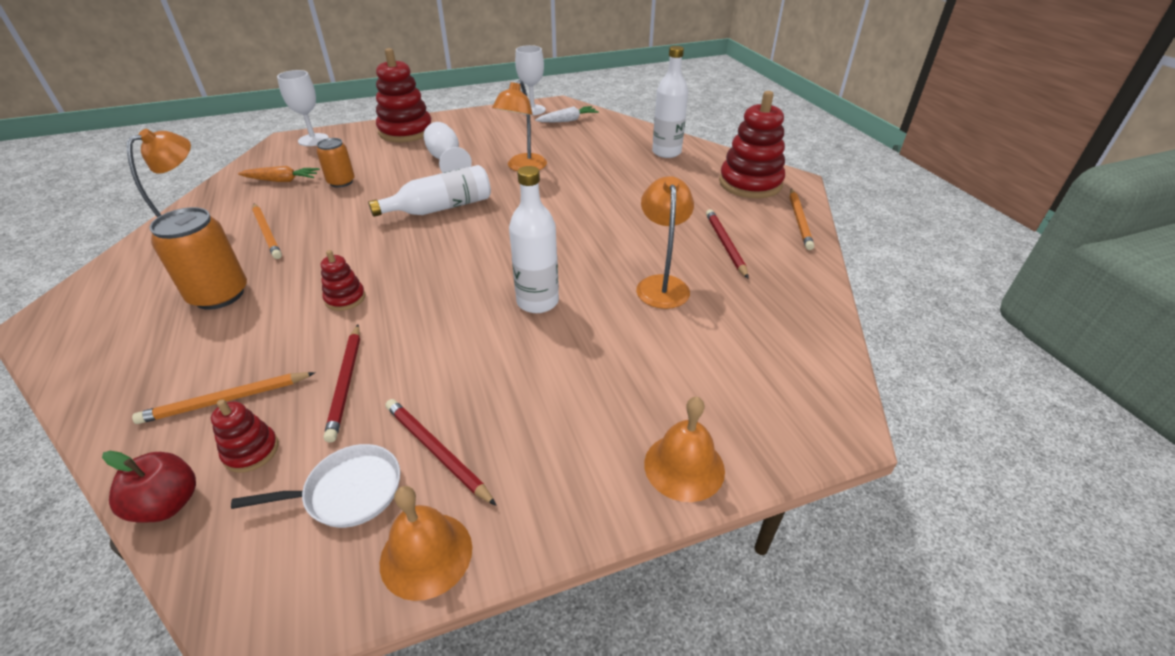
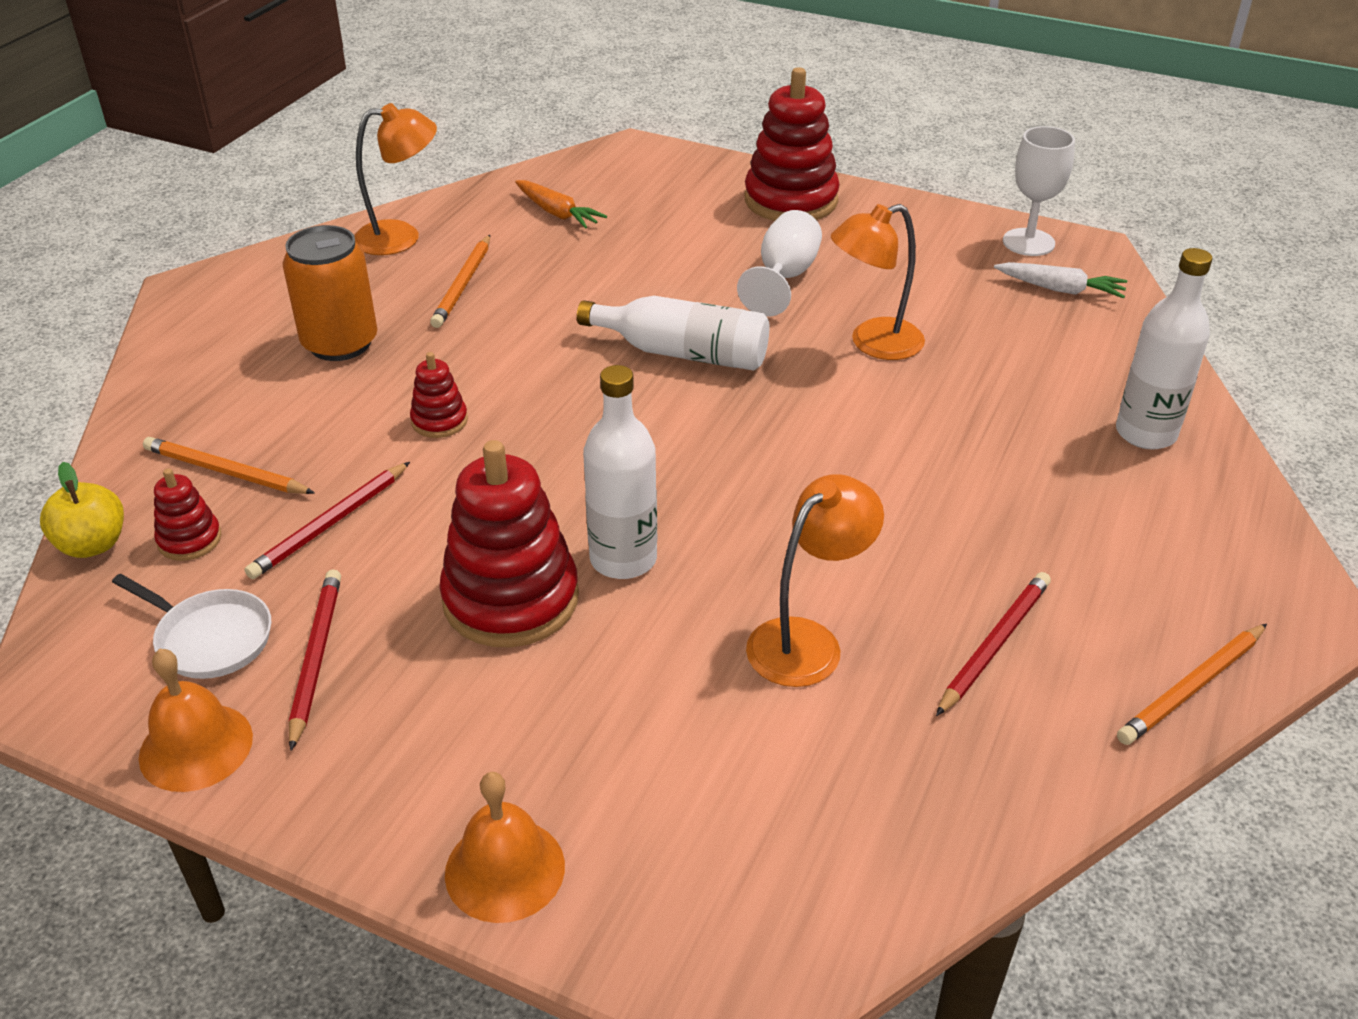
camera: 45 degrees right, 0 degrees up
(168, 504) = (93, 545): red apple -> yellow apple
(313, 140) = (661, 162): white goblet -> none
(341, 182) = (617, 249): orange can -> none
(750, 183) = (1210, 572): red stacking toy -> red stacking toy (511, 599)

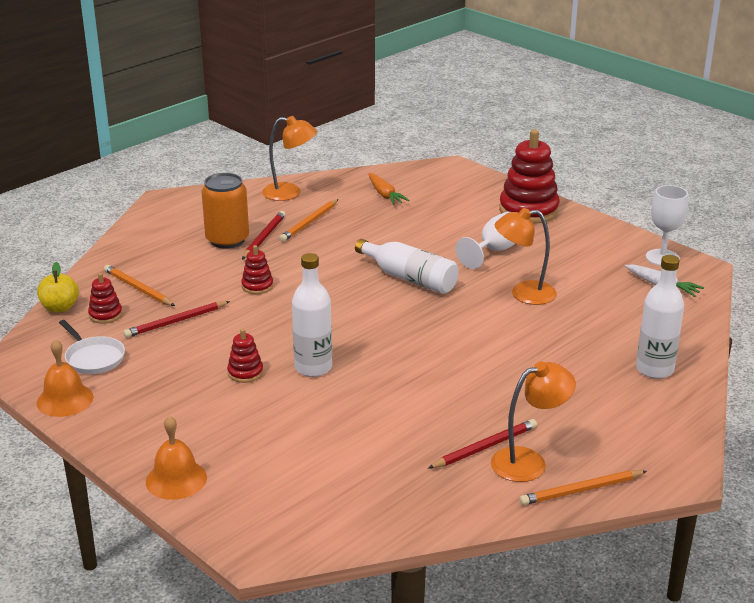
camera: 20 degrees right, 10 degrees down
(316, 658) = (138, 377): red pencil -> red pencil (264, 237)
(511, 599) = (245, 373): red stacking toy -> red stacking toy, size x0.48
(807, 641) = (385, 423): orange lamp -> orange lamp (529, 461)

